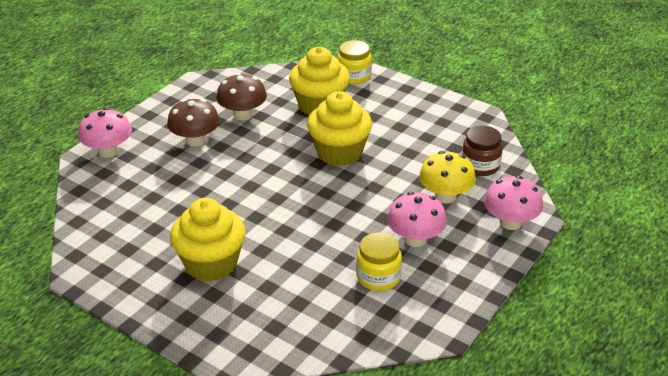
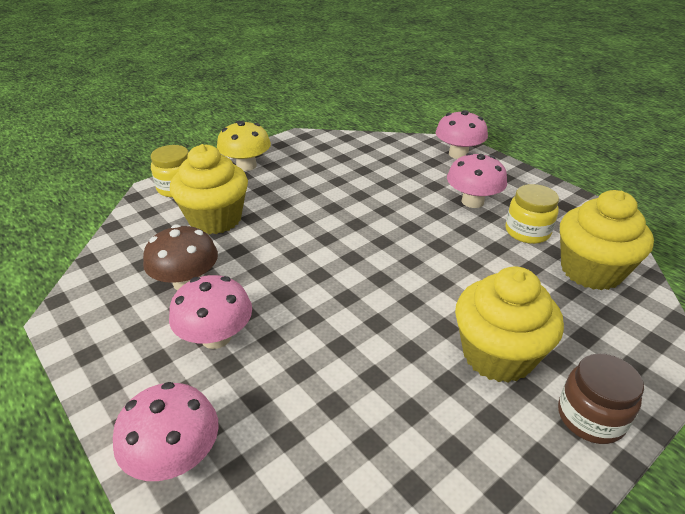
camera: 75 degrees left, 0 degrees up
(195, 140) = (216, 337): brown mushroom -> pink mushroom
(339, 152) = (314, 221): yellow cupcake -> yellow cupcake (591, 271)
(445, 196) = (413, 175): yellow mushroom -> yellow mushroom (246, 166)
(480, 166) = (375, 151): brown jar -> brown jar (590, 417)

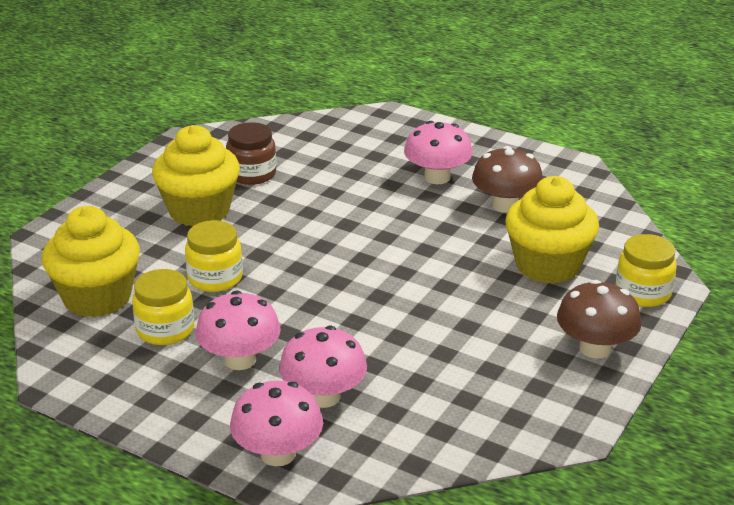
camera: 160 degrees right, 5 degrees down
(175, 457) = (403, 126): pink mushroom -> pink mushroom (323, 396)
(246, 166) = (595, 348): yellow mushroom -> brown mushroom
(485, 266) = (215, 278): none -> yellow jar
(590, 417) = (129, 190): brown jar -> brown jar (252, 174)

